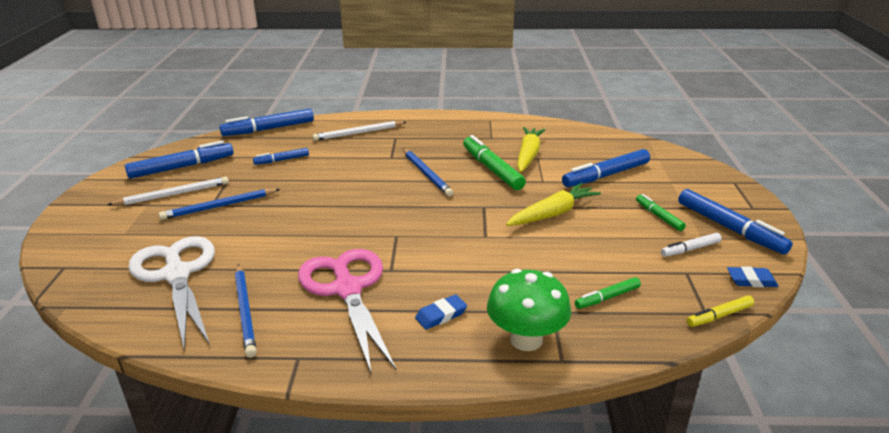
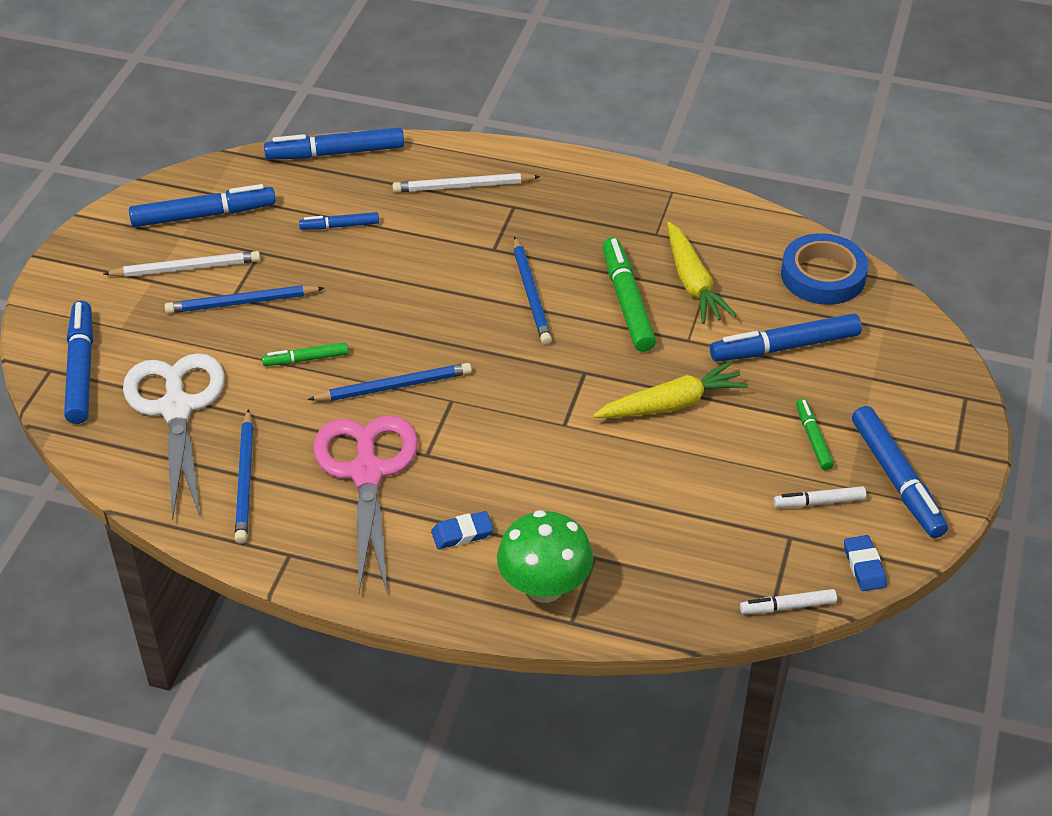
camera: 15 degrees right, 15 degrees up
(91, 263) = (81, 369): none -> blue marker
(349, 234) = (394, 386): none -> blue pencil
(528, 155) = (693, 283): yellow carrot -> yellow carrot turned 135 degrees clockwise
(604, 142) = (823, 275): none -> blue tape
(607, 298) = (668, 552): green marker -> green marker (306, 359)
(719, 316) = (787, 607): yellow marker -> white marker
(751, 280) = (864, 566): blue eraser -> blue eraser turned 60 degrees clockwise

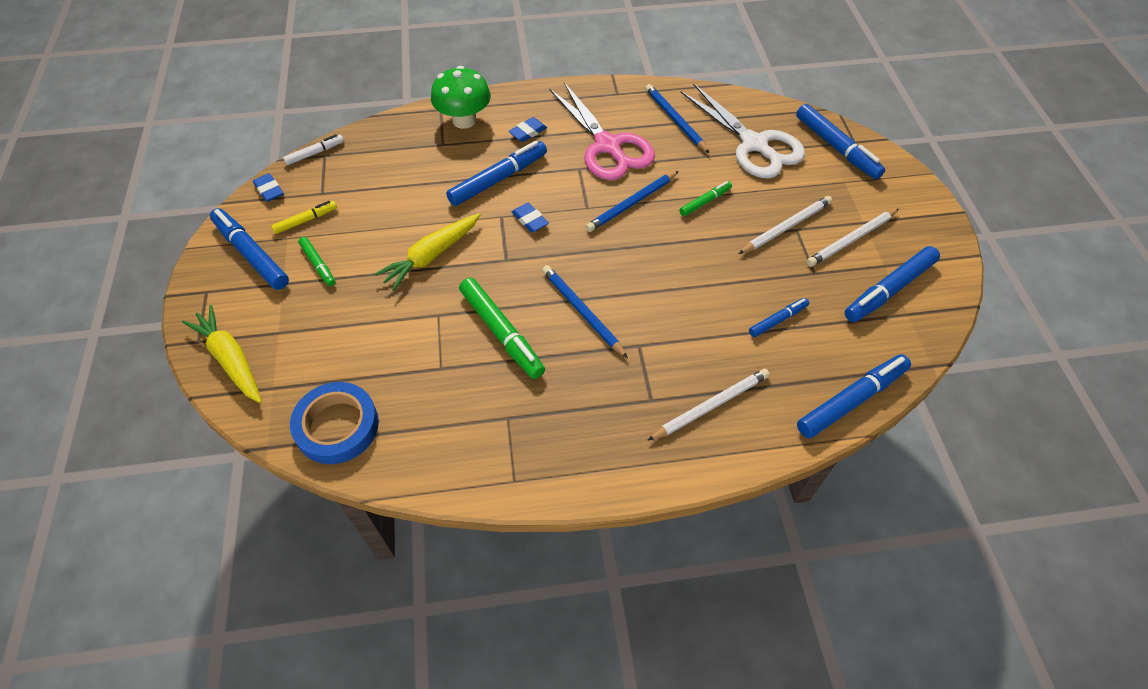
camera: 155 degrees right, 10 degrees up
(242, 303) = (786, 227): blue pencil -> white pencil
(531, 408) = (530, 220): none -> blue eraser
(693, 283) = (453, 373): yellow carrot -> yellow carrot (230, 359)
(784, 347) = (356, 336): blue marker -> blue marker (498, 179)
(819, 502) = (306, 220): white marker -> yellow marker

